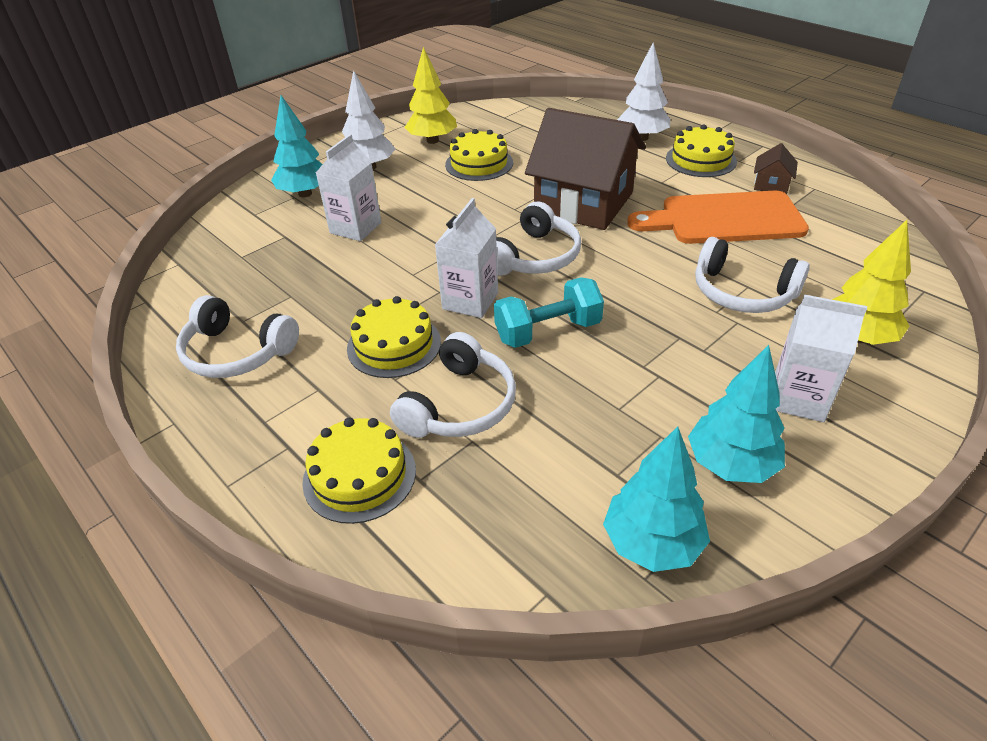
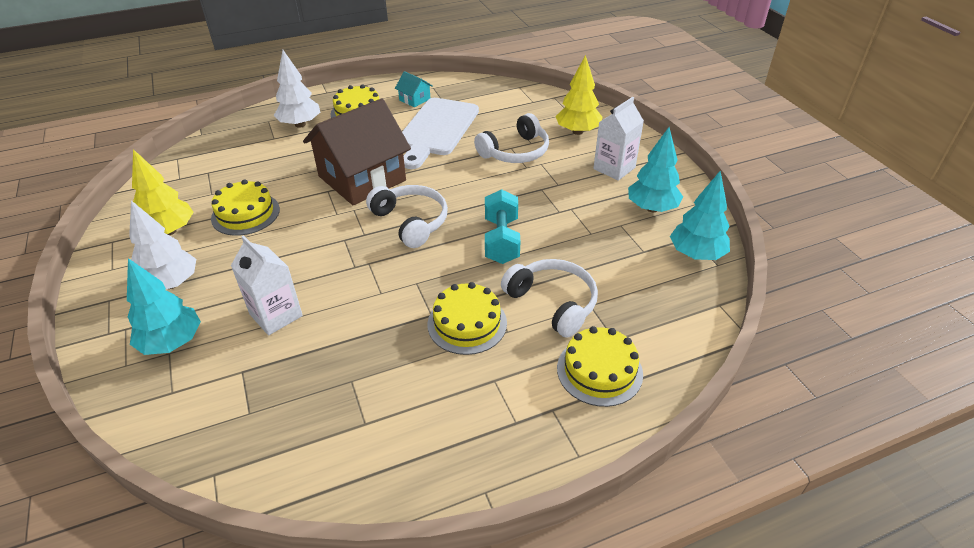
camera: 70 degrees left, 0 degrees up
(237, 352) = (412, 432): white headphones -> none
(470, 301) = (441, 269): white carton -> none
(724, 219) = (436, 130): orange cutting board -> white cutting board
(771, 184) = (415, 99): brown house -> turquoise house

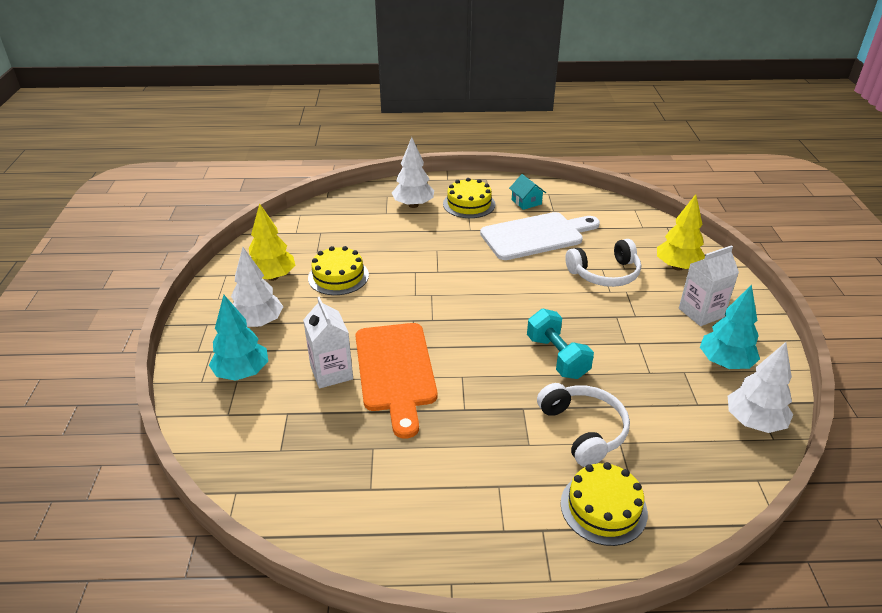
camera: 20 degrees right, 5 degrees down
(345, 295) = (395, 371): none -> orange cutting board
(362, 178) = (449, 267): brown house -> none
(411, 222) = (479, 318): white headphones -> none
(436, 130) = (536, 236): white cutting board -> white cutting board turned 150 degrees counterclockwise
(467, 323) = (494, 426): yellow cake -> none
(501, 240) = (557, 357): turquoise dumbbell -> turquoise dumbbell turned 45 degrees counterclockwise
(696, 254) = (754, 422): turquoise tree -> white tree

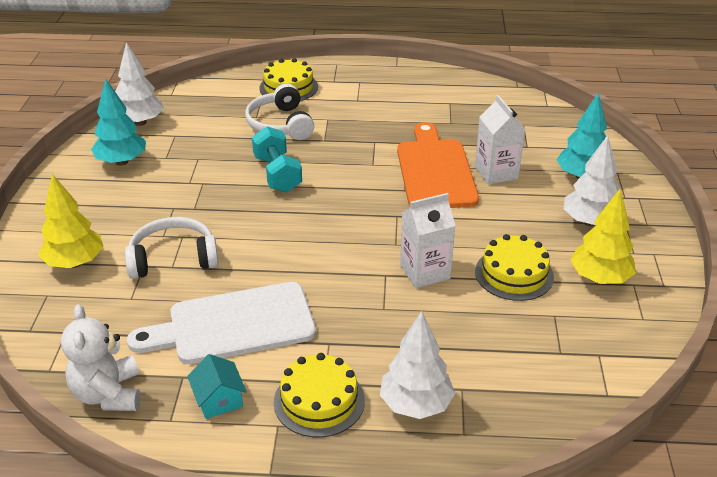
camera: 175 degrees left, 0 degrees up
(590, 201) = (108, 394): none -> white teddy bear
(701, 313) = (100, 206): white carton -> white carton (425, 272)

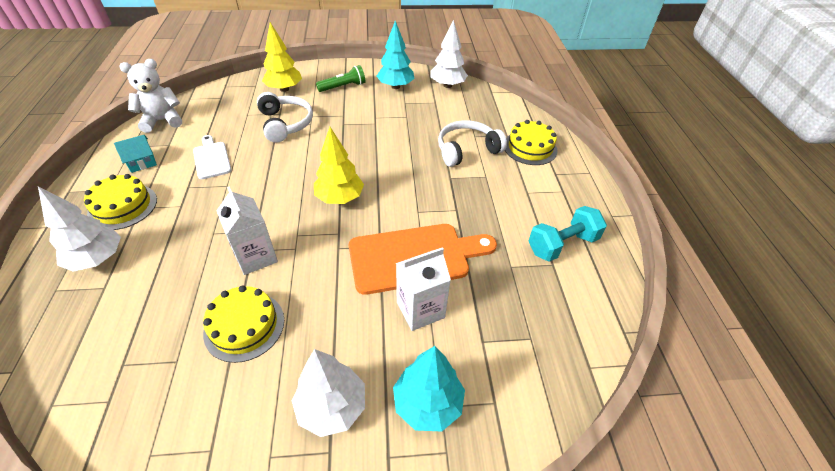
camera: 80 degrees right, 10 degrees up
(99, 206) = (343, 87): none -> green flashlight
(234, 325) = (211, 158): white cutting board -> white cutting board, size x0.54
(277, 174) = (392, 157): turquoise dumbbell -> turquoise dumbbell (562, 244)
(600, 278) = (226, 411): yellow tree -> yellow tree (340, 198)

